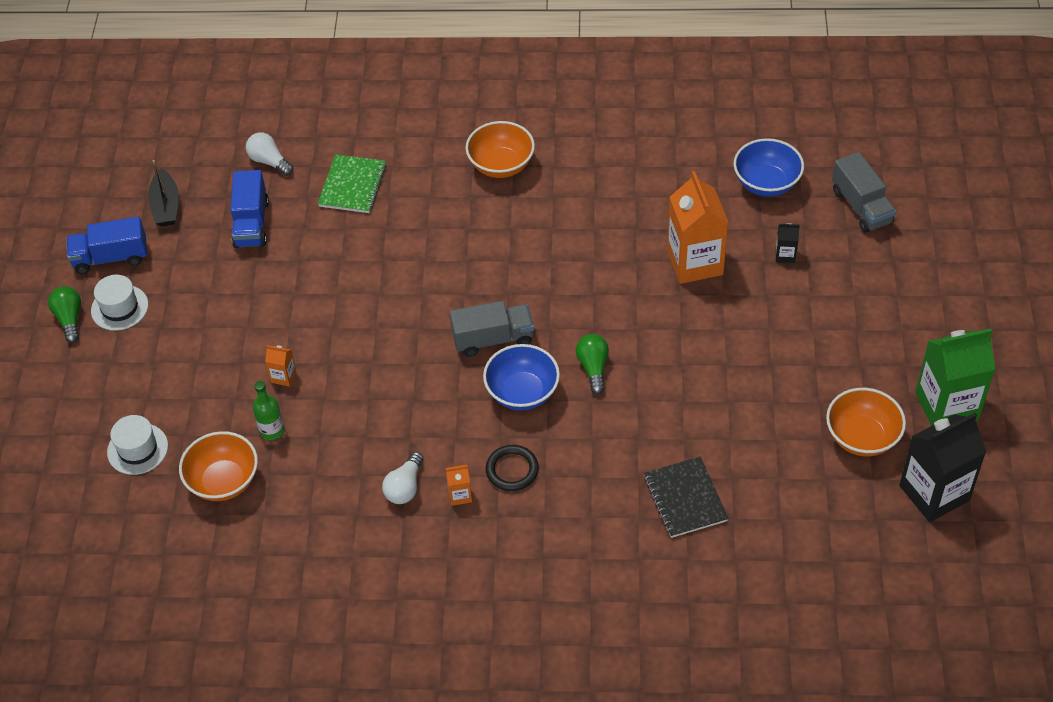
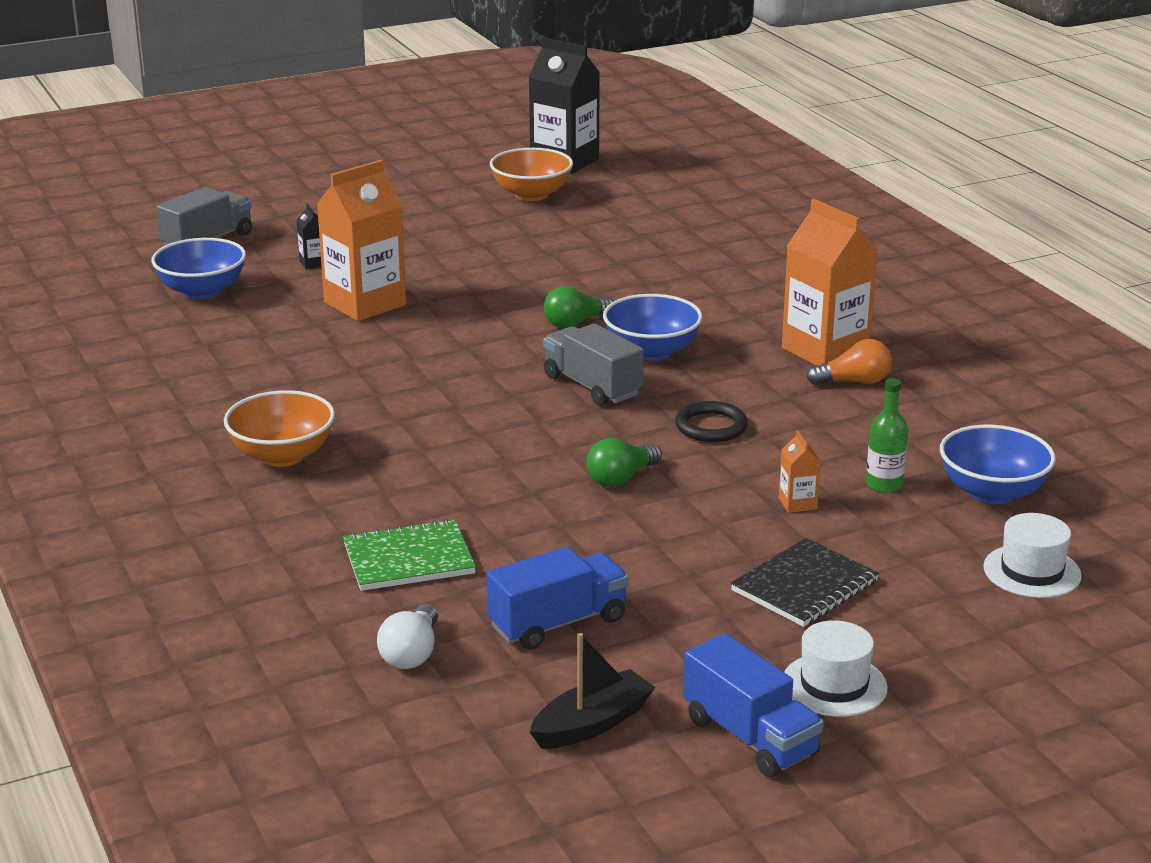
camera: 120 degrees left, 25 degrees down
(69, 319) = (906, 726): green light bulb -> green light bulb (621, 478)
(223, 481) = (992, 492): orange bowl -> blue bowl
(405, 487) = (854, 382): white light bulb -> orange light bulb
(460, 495) = (825, 351): orange carton -> orange carton, size x2.35
(512, 470) = (760, 332): black ring -> black ring (711, 426)
(685, 499) = (692, 249): black notebook -> black notebook (804, 586)
(946, 406) = (457, 170): green carton -> none

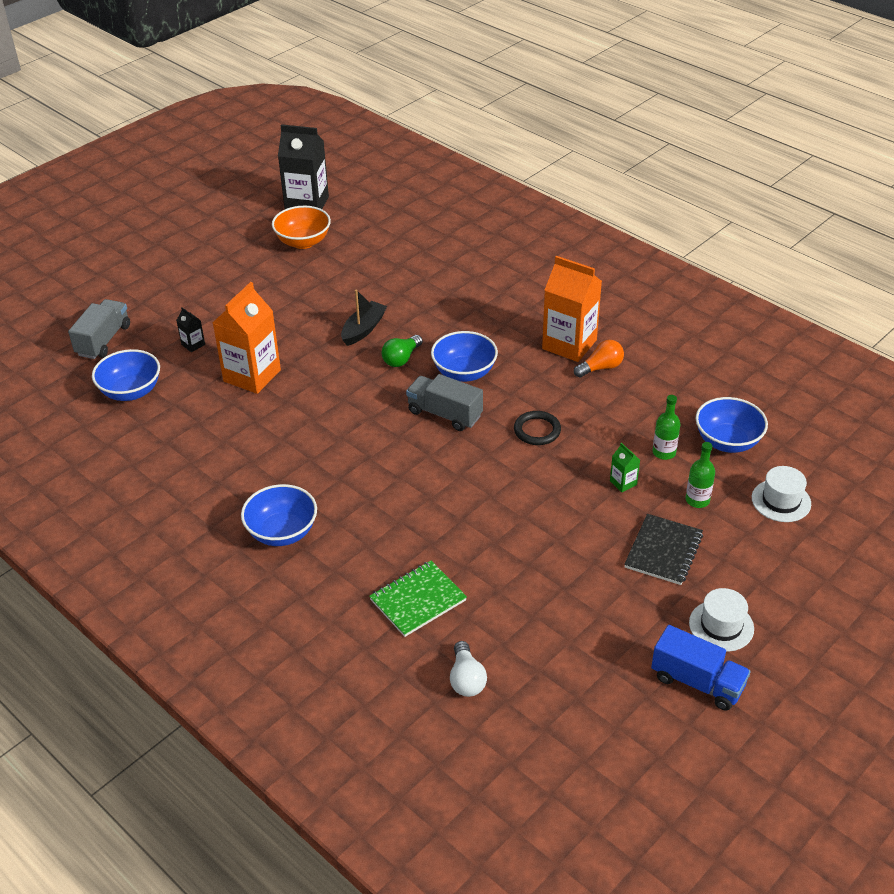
camera: 20 degrees left, 15 degrees up
(282, 455) = (282, 532): orange bowl -> blue bowl
(558, 623) = (539, 626): blue truck -> none
(592, 724) = (604, 701): black boat -> black boat (363, 329)
(621, 478) = (508, 491): green light bulb -> none
(797, 503) = (623, 483): orange carton -> green carton
(898, 544) = (697, 500): none -> green bottle

